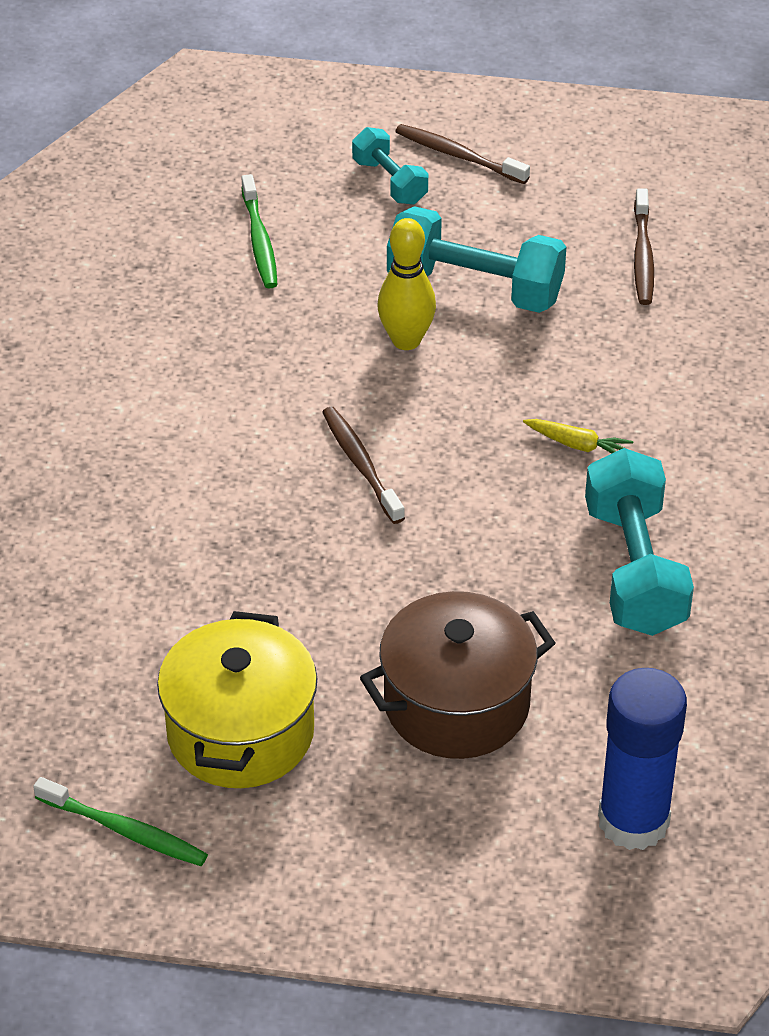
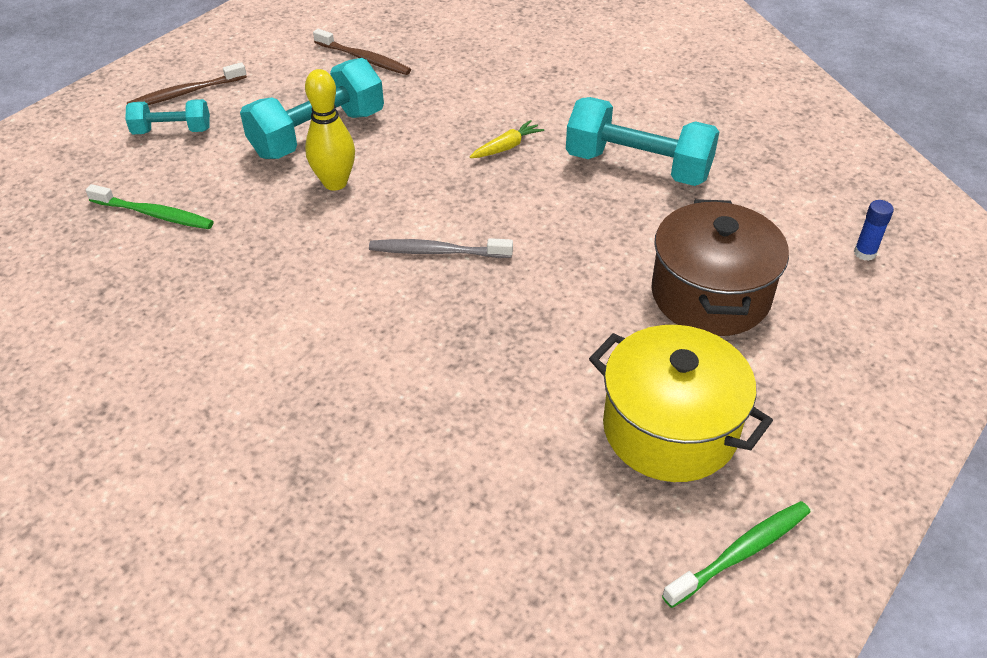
camera: 60 degrees left, 0 degrees up
(361, 464) = (437, 252): brown toothbrush -> grey toothbrush
(633, 821) = (864, 253): blue glue stick -> blue glue stick, size x0.40

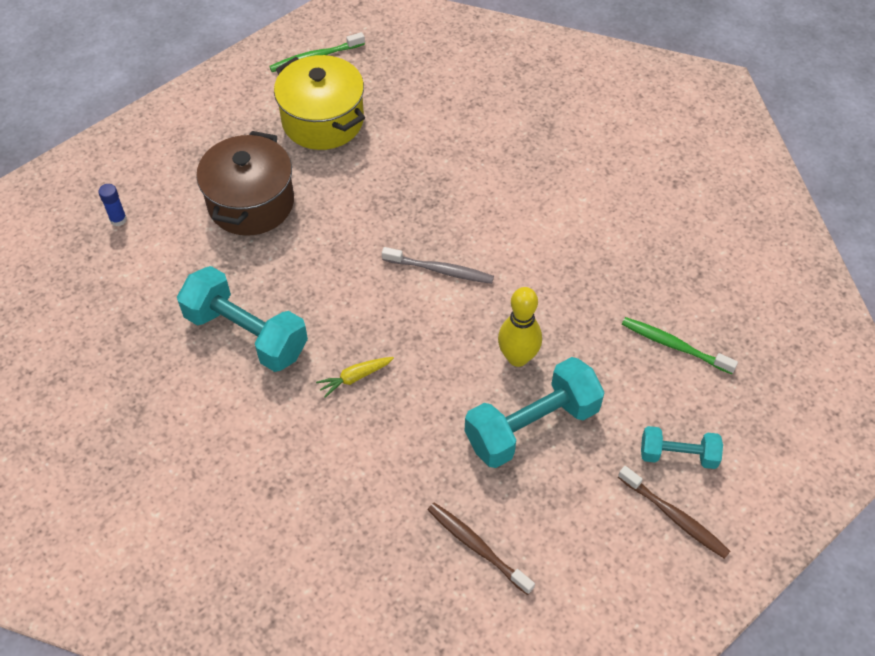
camera: 170 degrees left, 10 degrees up
(185, 93) = (675, 517): brown toothbrush -> brown toothbrush turned 60 degrees clockwise

